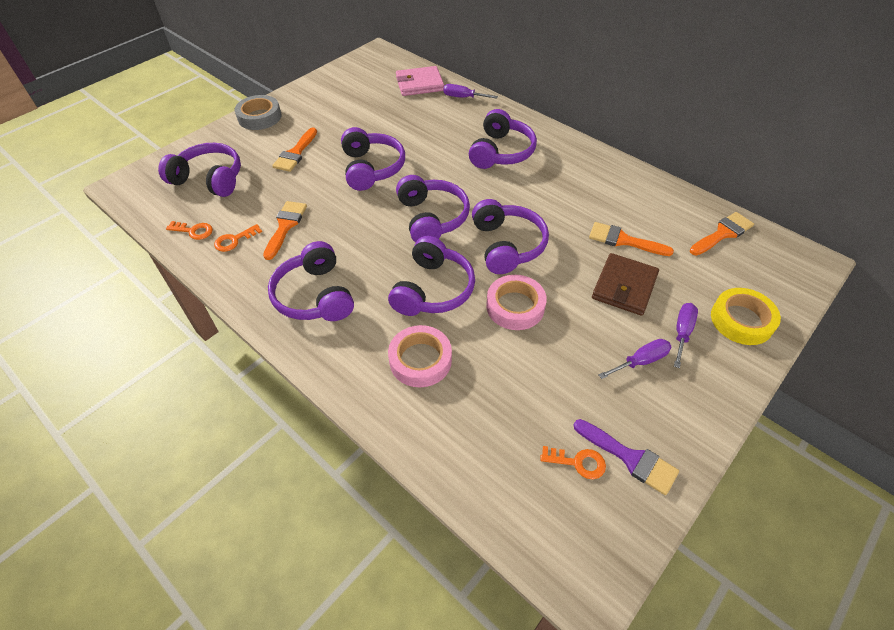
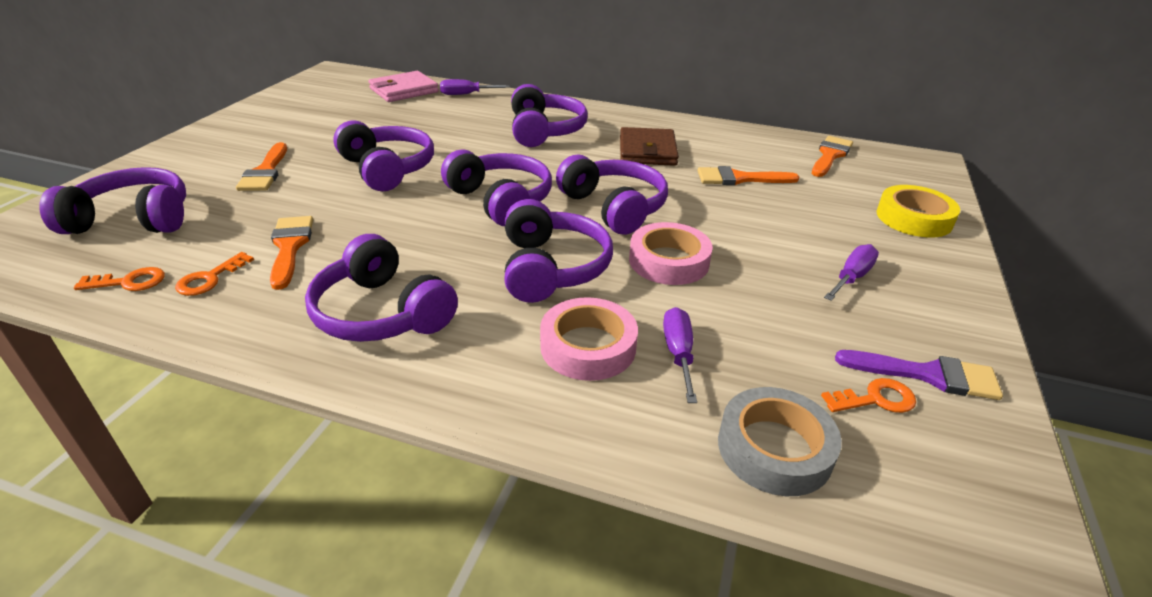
camera: 25 degrees left, 15 degrees down
(259, 117) = (189, 146): grey tape -> grey tape (774, 448)
(624, 286) = (774, 216): brown wallet -> brown wallet (647, 151)
(682, 332) = (868, 241): purple screwdriver -> purple screwdriver (678, 353)

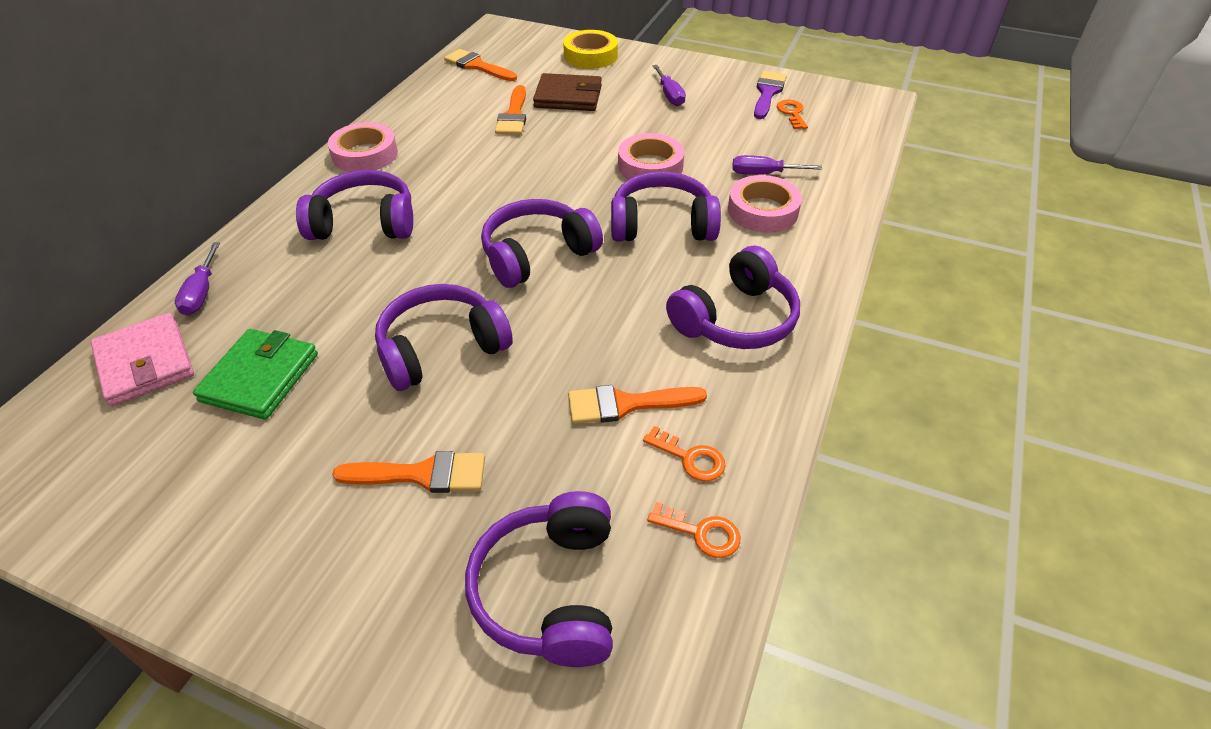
camera: 85 degrees left, 10 degrees up
(129, 282) = (701, 532): orange key -> orange key turned 120 degrees clockwise
(379, 118) = (260, 377): none -> green wallet
(614, 207) = (559, 186): purple headphones -> none
(641, 122) = (365, 154): none -> pink tape
(647, 151) = (441, 157): brown wallet -> brown wallet (568, 97)
(774, 448) = (839, 152): grey tape -> none
(851, 277) = (669, 95): purple screwdriver -> purple screwdriver turned 150 degrees counterclockwise

